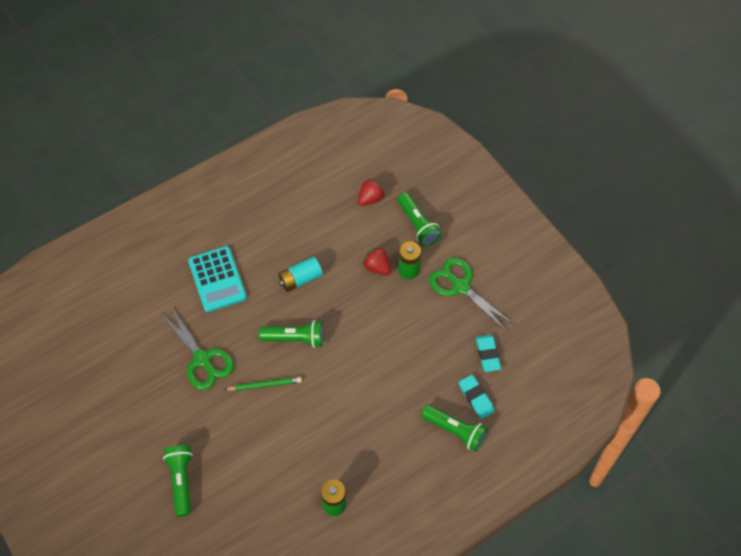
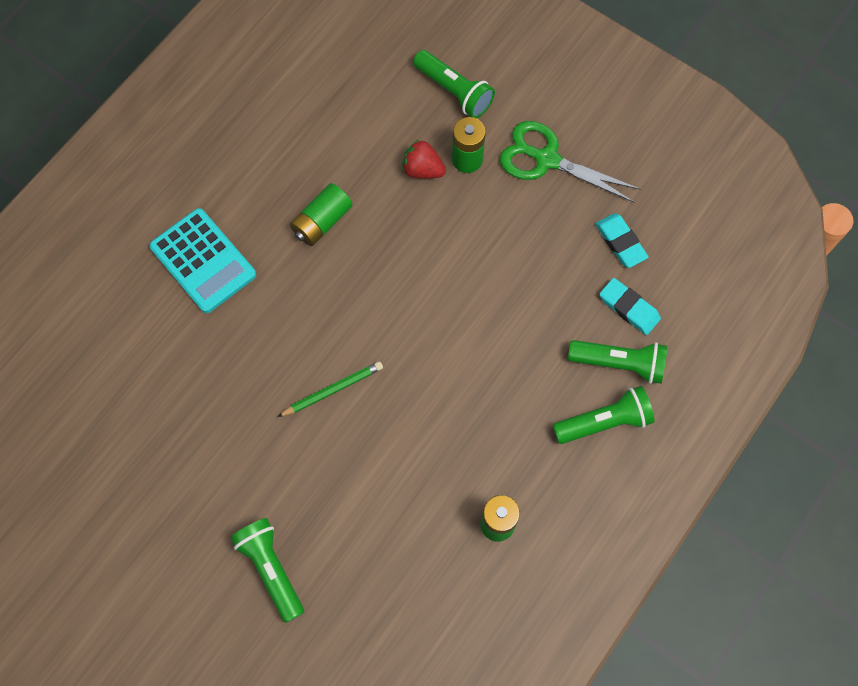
camera: 20 degrees left, 10 degrees up
(202, 359) = (229, 384): green scissors -> none
(295, 339) = (349, 309): green flashlight -> green flashlight (604, 422)
(300, 279) = (322, 221): turquoise battery -> green battery
(371, 199) = (374, 74): red strawberry -> none

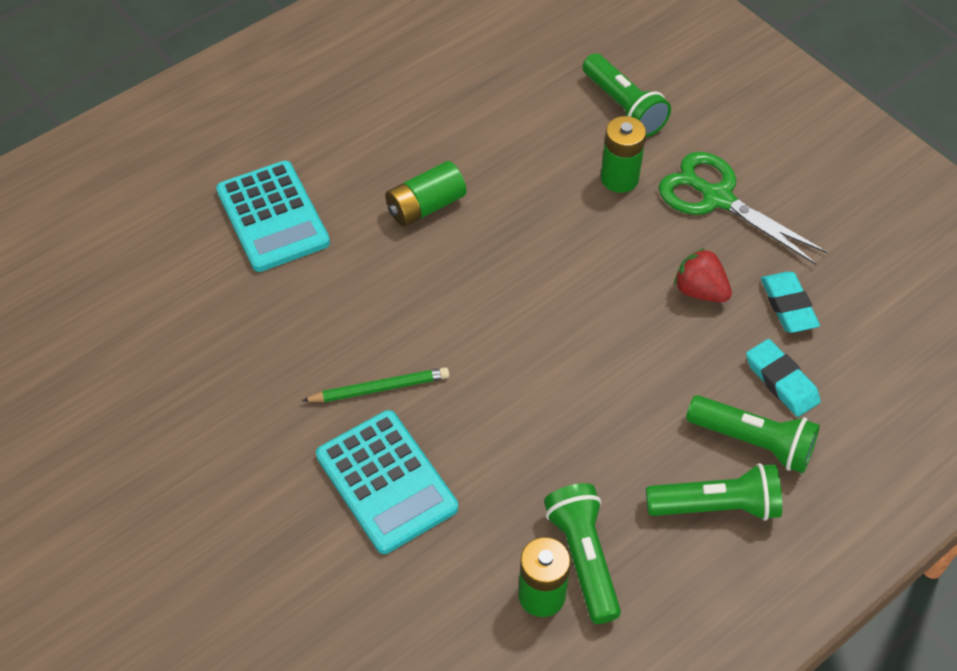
camera: 15 degrees right, 15 degrees down
(271, 569) = (233, 576): green flashlight -> green flashlight (583, 557)
(360, 465) = (386, 482): none -> turquoise calculator
(422, 169) = (562, 178): red strawberry -> red strawberry (700, 291)

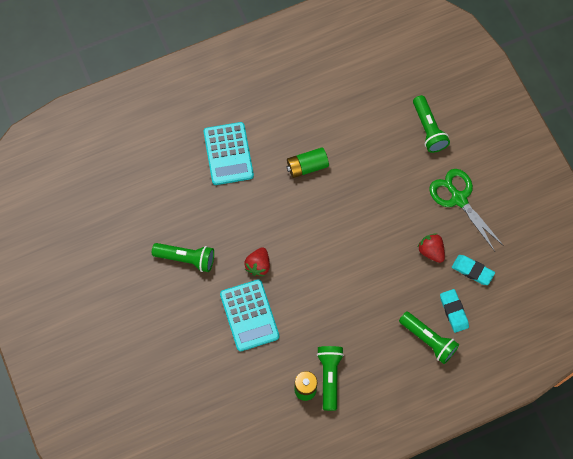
camera: 15 degrees right, 15 degrees up
(380, 388) = (258, 265): green pencil -> red strawberry
(619, 178) = (412, 174): green battery -> none
(717, 506) = (399, 368): green flashlight -> green flashlight (186, 258)
(788, 305) = (472, 271): turquoise eraser -> turquoise eraser turned 60 degrees counterclockwise

